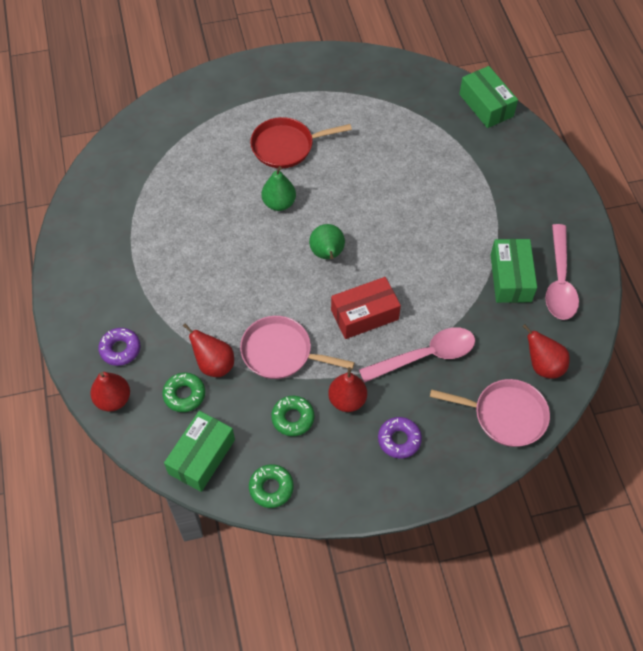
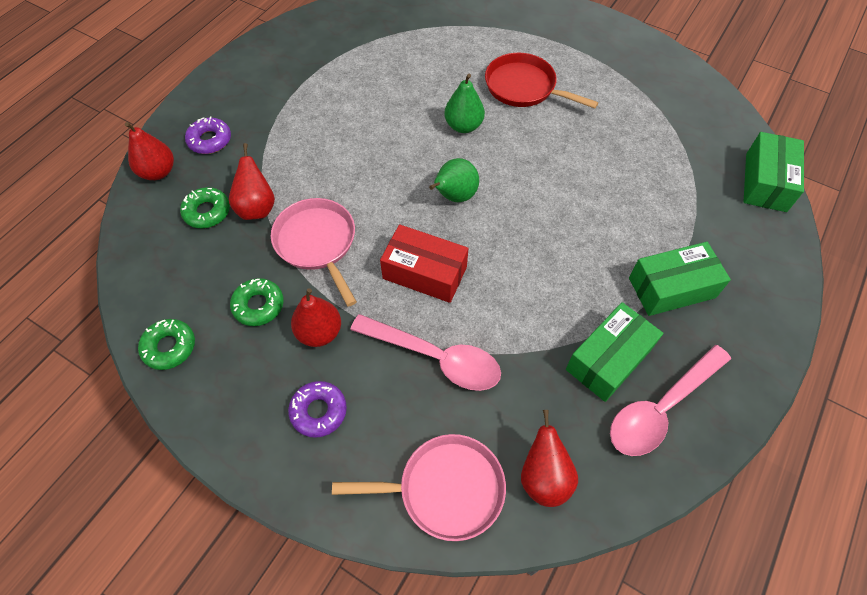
camera: 45 degrees right, 0 degrees up
(201, 456) = (156, 271): green box -> green box (671, 287)
(505, 415) = (445, 489): pink pan -> pink pan turned 60 degrees counterclockwise

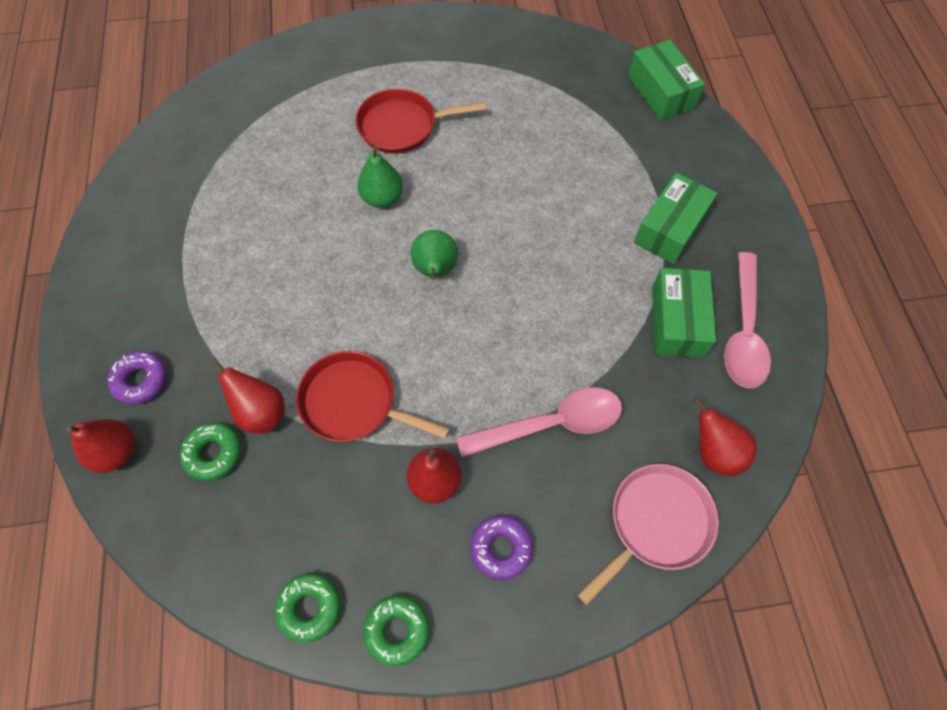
camera: 40 degrees left, 5 degrees up
(258, 305) = (356, 501): green donut -> green donut (397, 630)
(317, 243) = (354, 402): pink pan -> red pan
(424, 273) = (474, 358): red box -> none

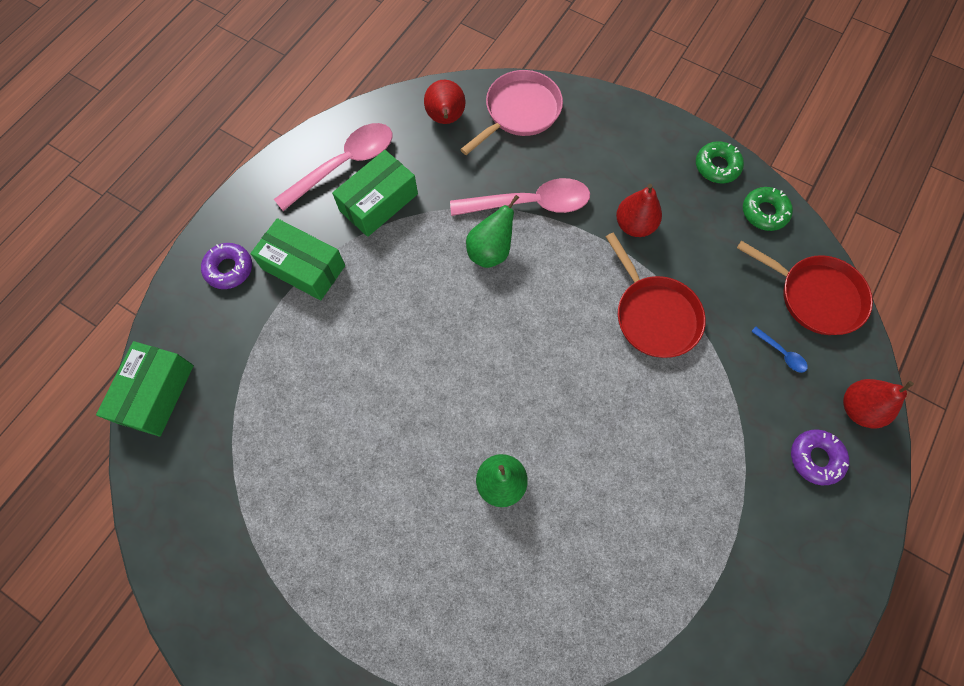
camera: 140 degrees left, 5 degrees up
(213, 453) = (781, 353): green donut -> blue spoon
(261, 412) = (728, 358): red pear -> none
(402, 126) = (416, 557): red pan -> red pan (815, 296)
(435, 270) = (512, 374): green pear -> green pear (490, 251)
(501, 548) = (622, 162): purple donut -> purple donut (229, 269)
(551, 424) = (529, 204): pink spoon -> pink spoon turned 150 degrees clockwise
(656, 523) = (519, 112): pink pan -> pink pan turned 135 degrees clockwise
(670, 228) = (303, 267): green box -> green box turned 45 degrees clockwise

